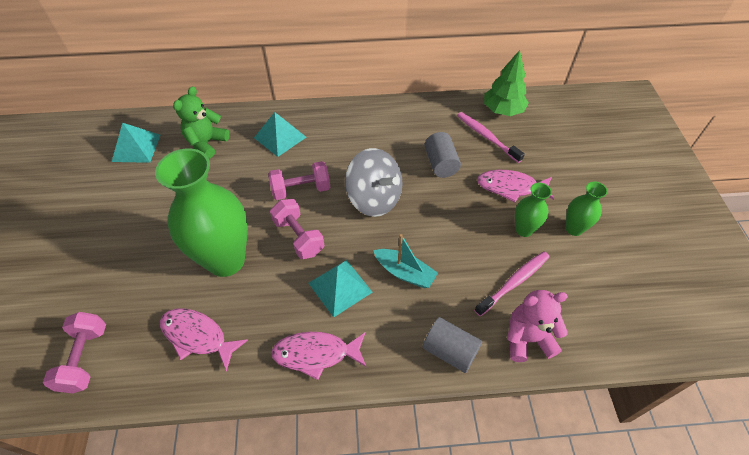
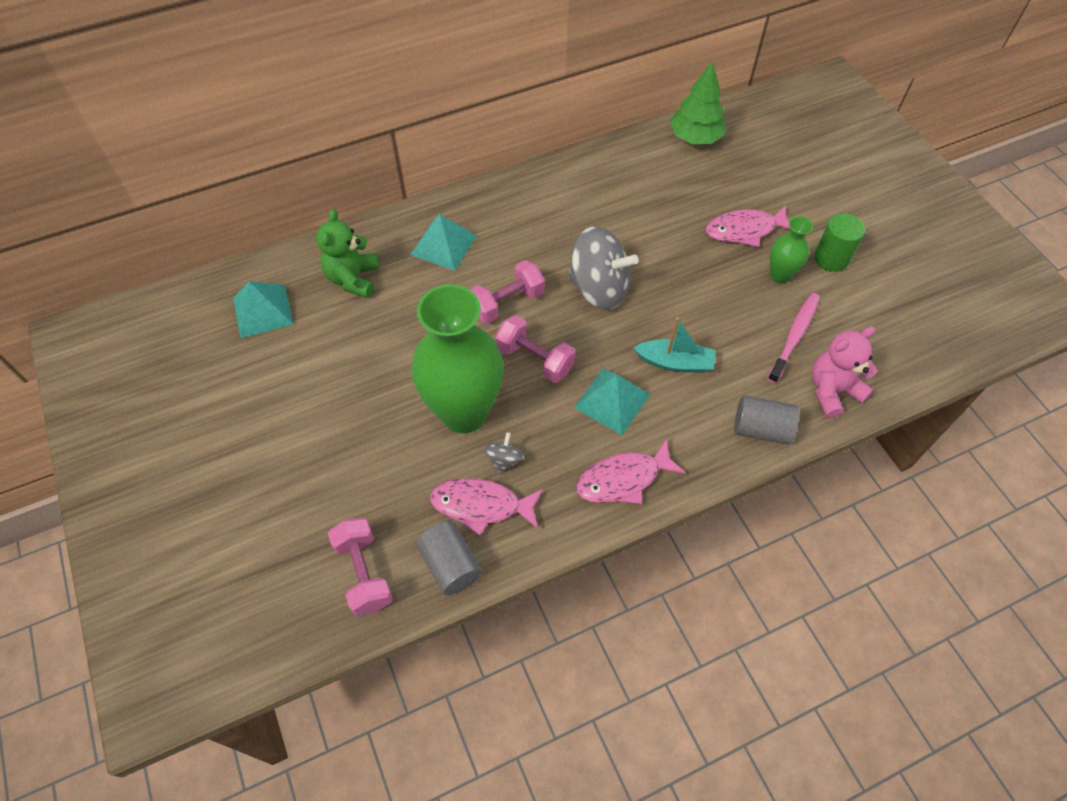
camera: 20 degrees left, 5 degrees up
(234, 306) = (504, 460): none -> grey spinning top
(440, 164) = (654, 224): grey cylinder -> grey cylinder (450, 565)
(486, 137) = (691, 176): pink toothbrush -> none
(574, 229) = (831, 258): green vase -> green cylinder

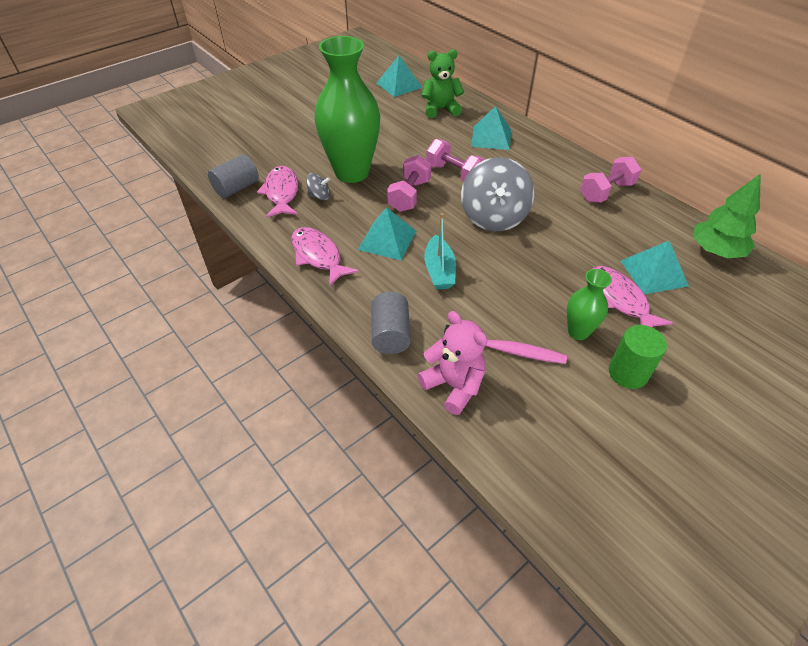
camera: 75 degrees right, 10 degrees down
(364, 573) = (227, 157): pink dumbbell -> pink dumbbell (606, 192)
(714, 192) = (653, 273): none -> turquoise pyramid

